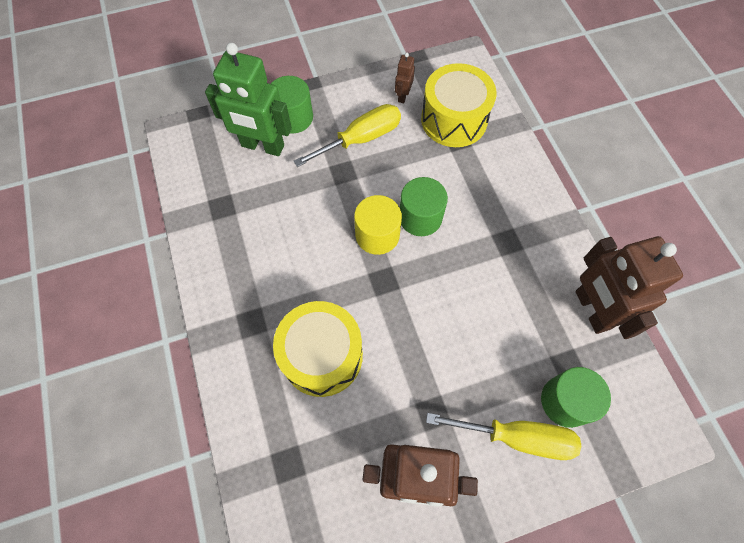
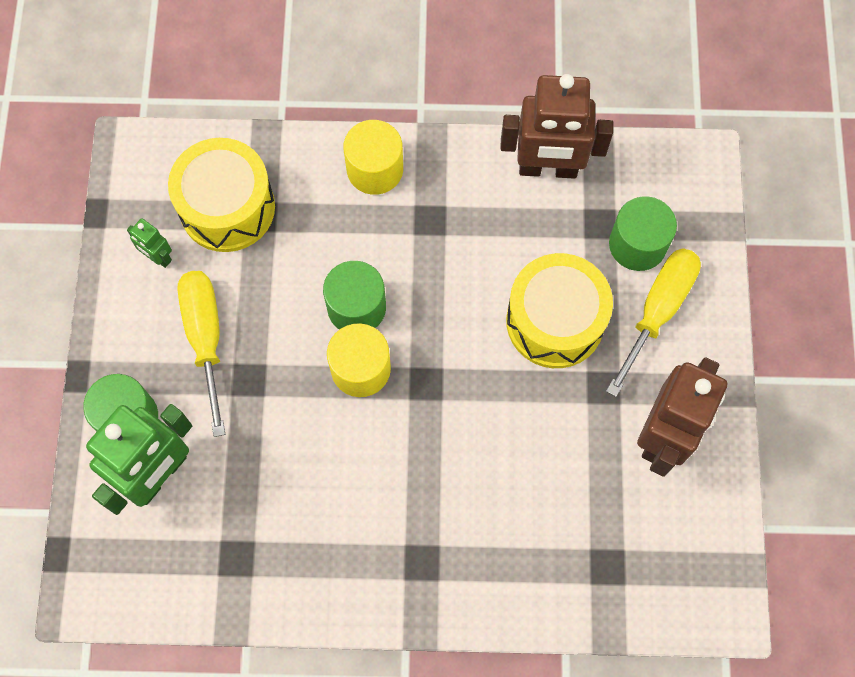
camera: 70 degrees left, 5 degrees up
(322, 355) = (495, 488): yellow drum -> yellow drum (555, 321)
(403, 96) = (158, 257): brown robot -> green robot
(526, 194) = (375, 169): none -> yellow cylinder

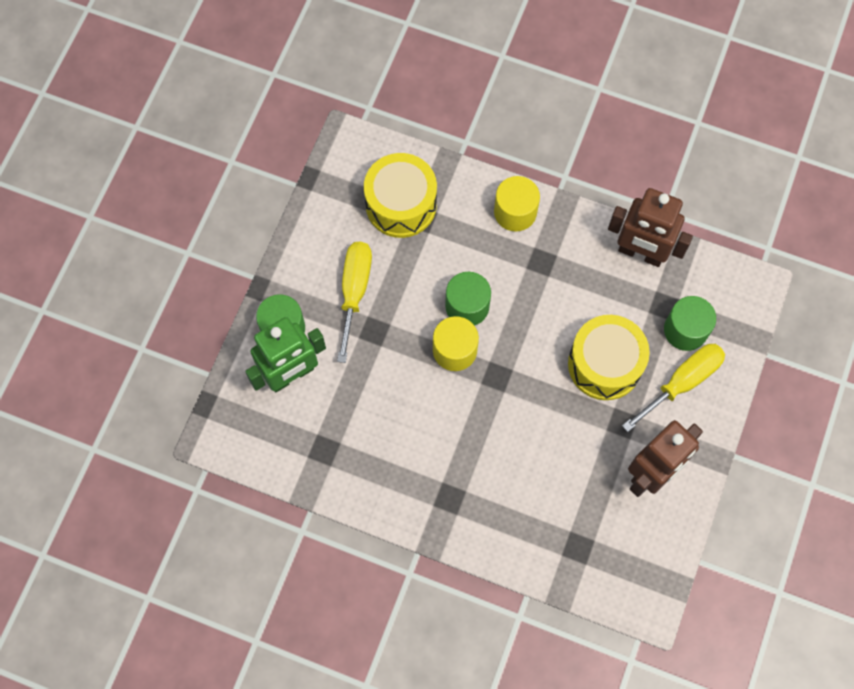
camera: 20 degrees right, 0 degrees up
(158, 257) = (341, 223): green robot -> none

